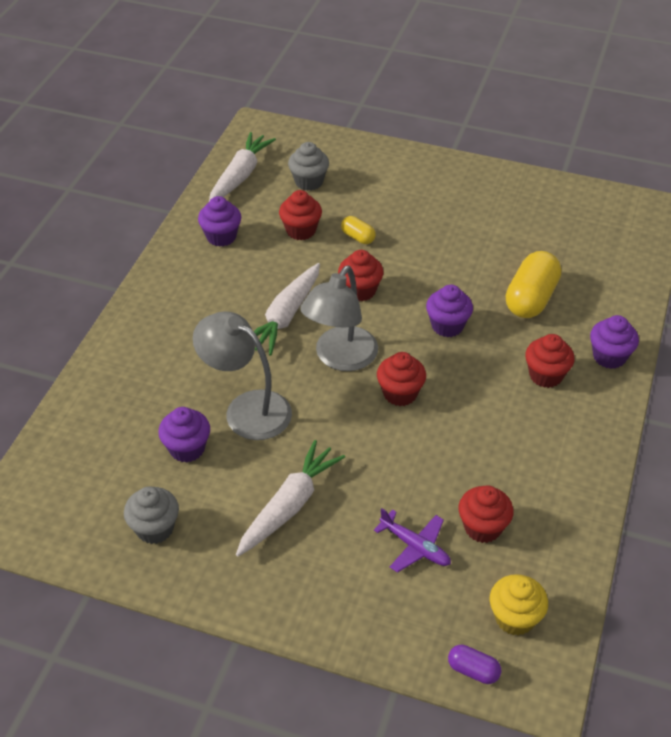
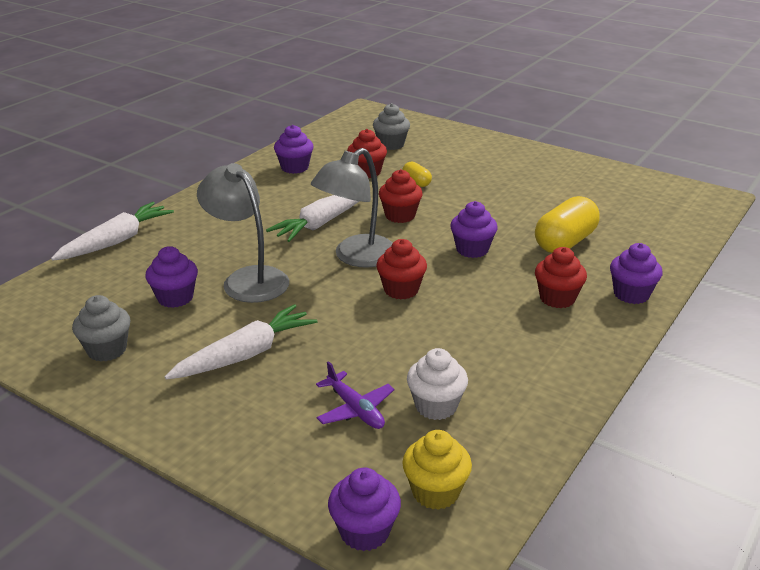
camera: 15 degrees right, 15 degrees down
(240, 175) = (333, 135): white carrot -> white carrot (117, 241)
(473, 670) = (364, 532): purple capsule -> purple cupcake
(482, 527) = (436, 406): red cupcake -> white cupcake

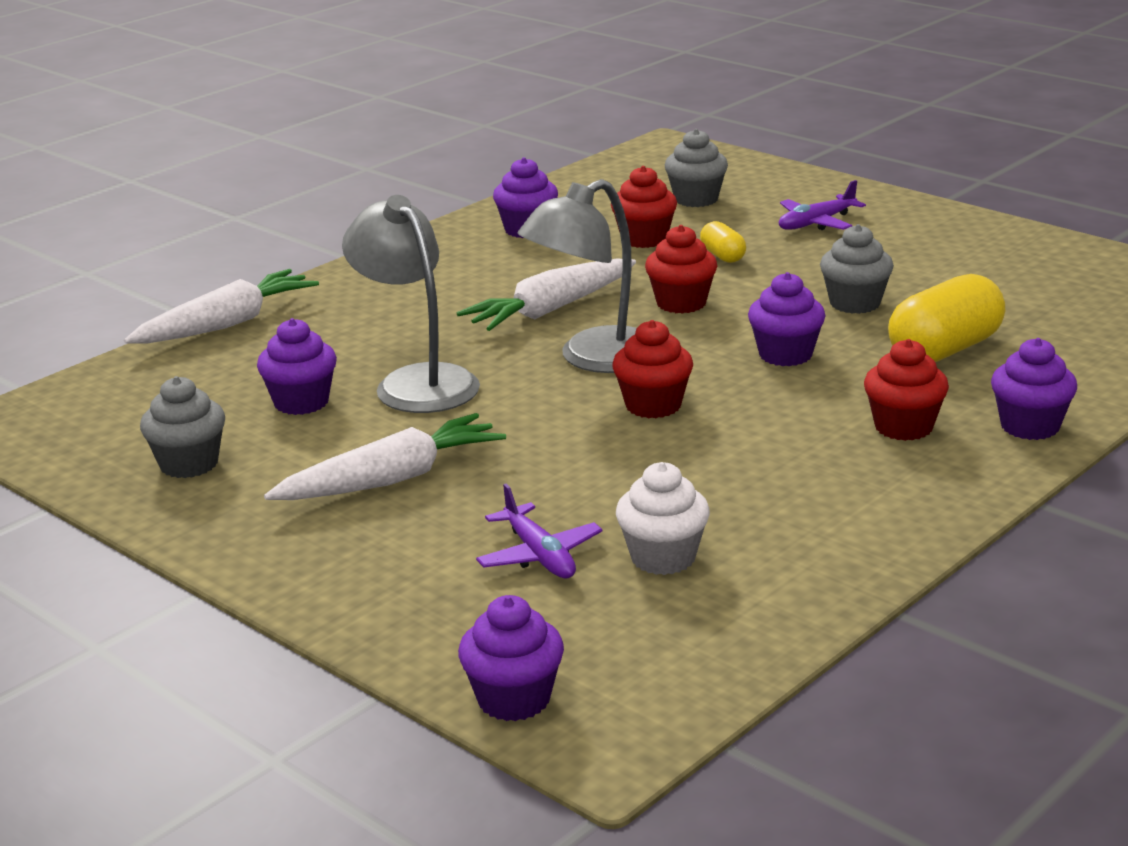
camera: 10 degrees right, 5 degrees down
(435, 492) = (631, 660): yellow cupcake -> none
(465, 158) = (816, 223): none -> purple plane
(503, 212) = (855, 303): none -> grey cupcake

